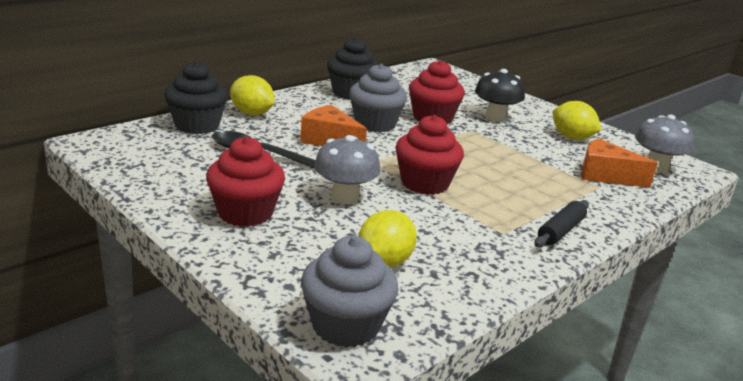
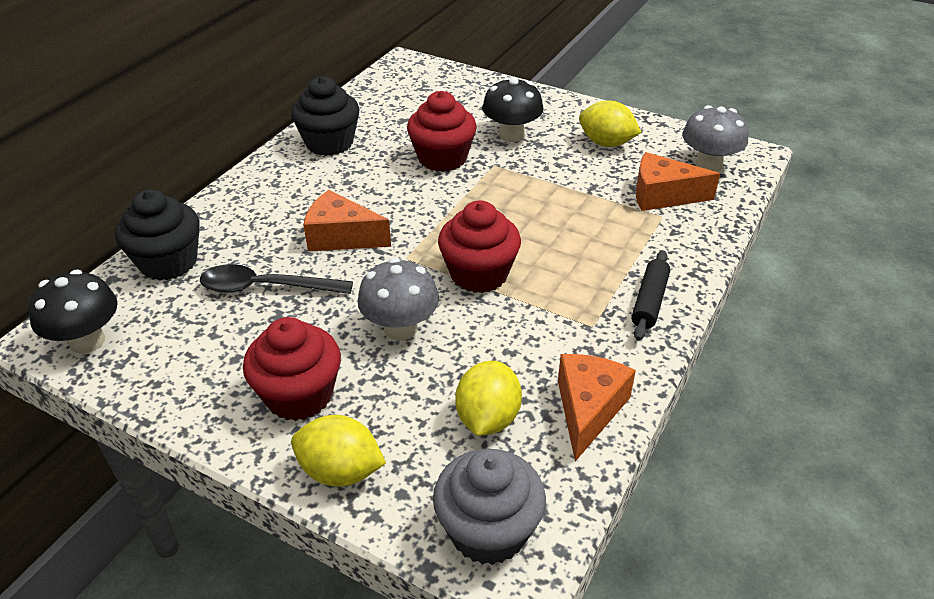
camera: 15 degrees left, 15 degrees up
(115, 150) = (87, 341): none -> black mushroom
(252, 113) = (226, 218): yellow lemon -> yellow lemon (340, 471)
(375, 124) = (381, 190): grey cupcake -> none
(472, 279) = (588, 410): none -> orange cheese

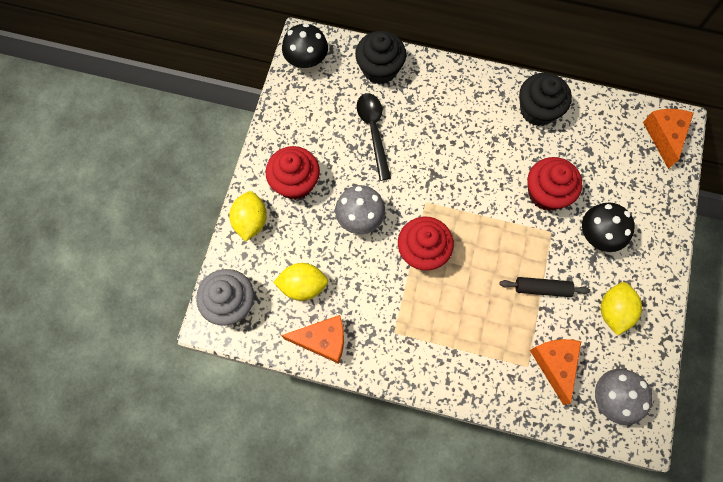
camera: 75 degrees right, 30 degrees up
(341, 237) = (434, 156): orange cheese -> orange cheese (664, 136)
(649, 301) = (427, 366): black rolling pin -> black rolling pin (542, 288)

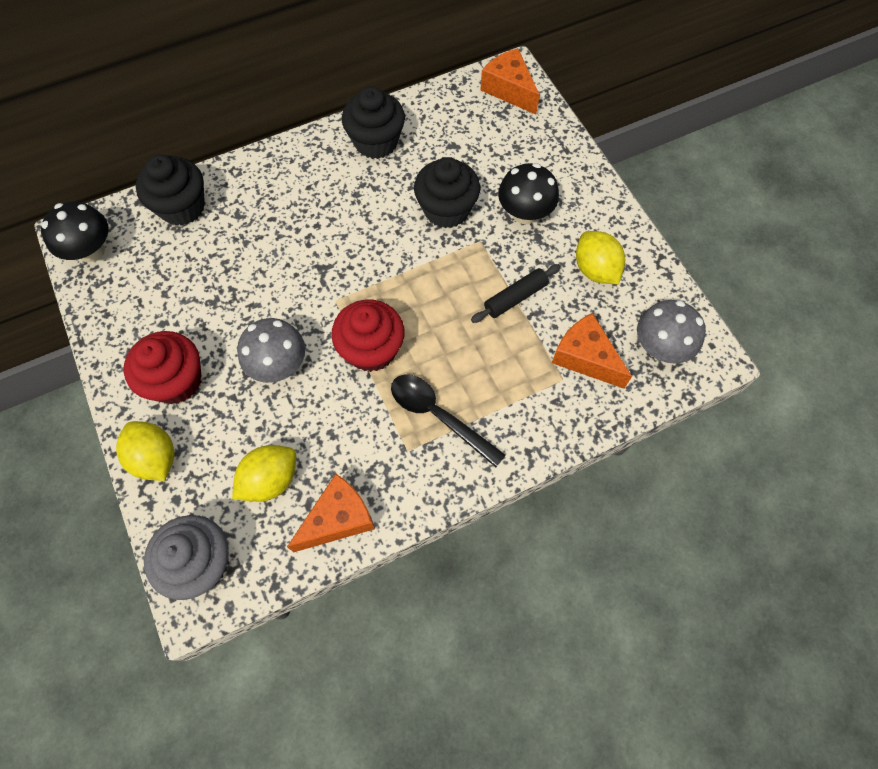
camera: 40 degrees left, 5 degrees down
(373, 131) = (224, 270): black spoon -> black spoon (438, 416)
(546, 193) = (446, 209): red cupcake -> black cupcake

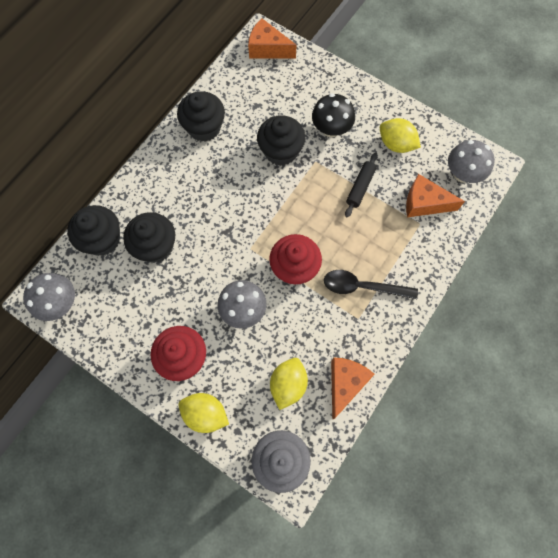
camera: 30 degrees left, 5 degrees up
(91, 251) = (60, 303): black mushroom -> grey mushroom
(232, 243) = (155, 246): none -> black cupcake

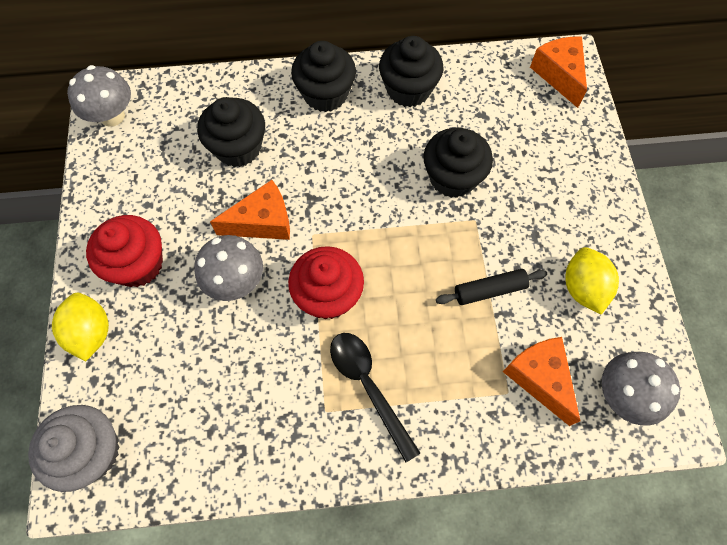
camera: 50 degrees right, 5 degrees down
(102, 239) = (206, 99): black cupcake -> black cupcake (325, 94)
(288, 384) = (185, 393): yellow lemon -> none
(331, 129) = (530, 206): black mushroom -> none
(345, 383) = (233, 457): orange cheese -> orange cheese (263, 222)

